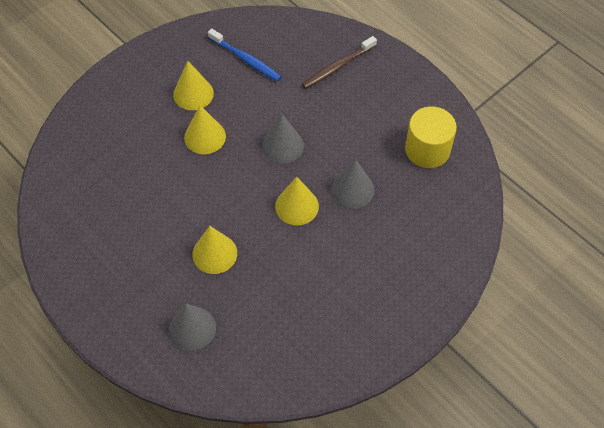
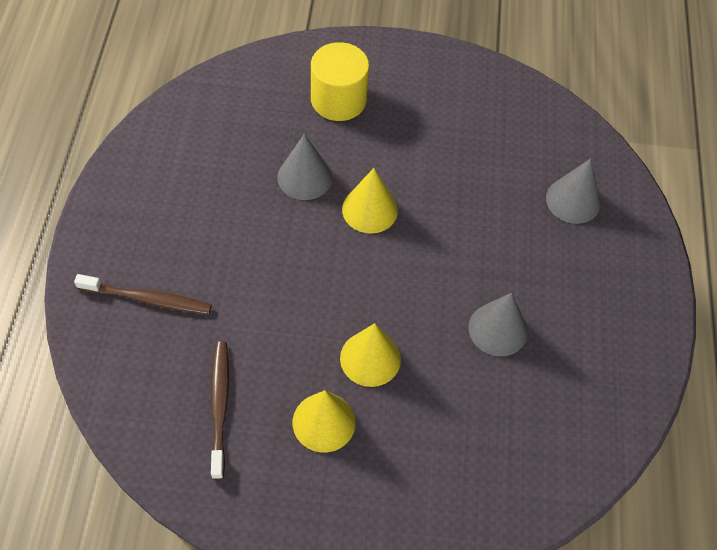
camera: 135 degrees left, 0 degrees up
(214, 253) = (489, 239): yellow cone -> none
(245, 59) = (219, 407): blue toothbrush -> brown toothbrush
(283, 145) = (309, 274): grey cone -> grey cone (498, 329)
(427, 150) = (196, 146): yellow cylinder -> yellow cylinder (338, 100)

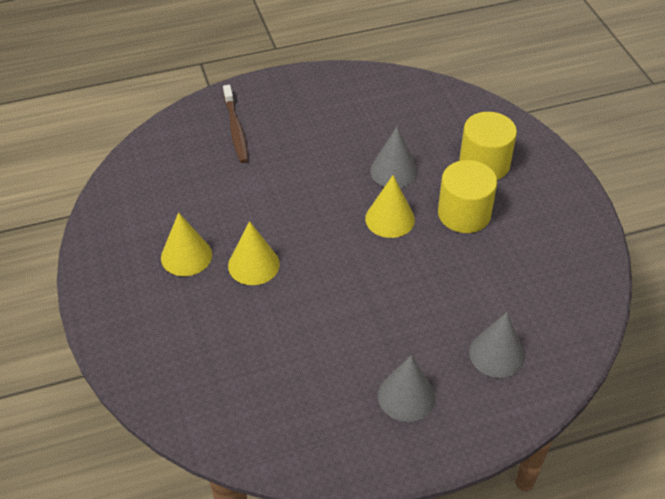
camera: 70 degrees right, 10 degrees down
(219, 407) = (171, 196): brown toothbrush -> none
(395, 146) = (464, 214): none -> yellow cylinder
(498, 329) = (326, 338): grey cone -> grey cone (406, 396)

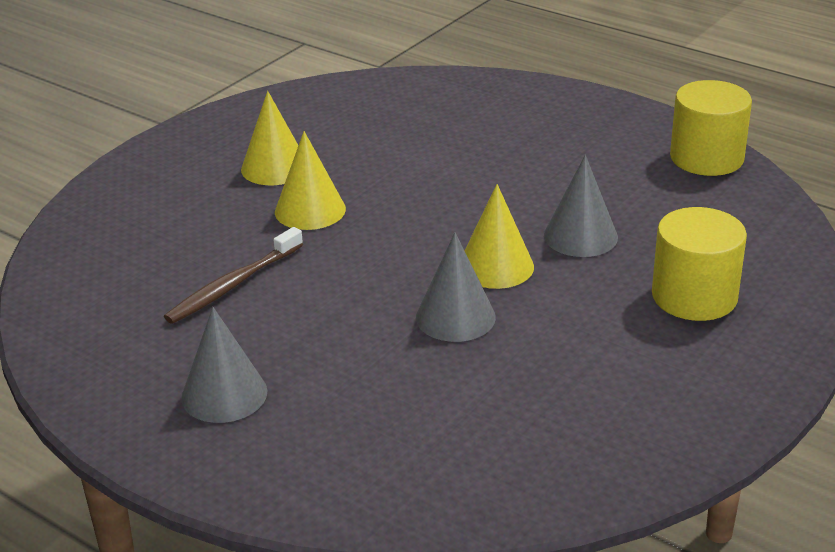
camera: 55 degrees right, 15 degrees down
(235, 129) = (497, 114): brown toothbrush -> brown toothbrush (233, 284)
(464, 214) = (580, 317): yellow cylinder -> yellow cylinder (706, 158)
(497, 354) = (367, 440): grey cone -> grey cone (455, 317)

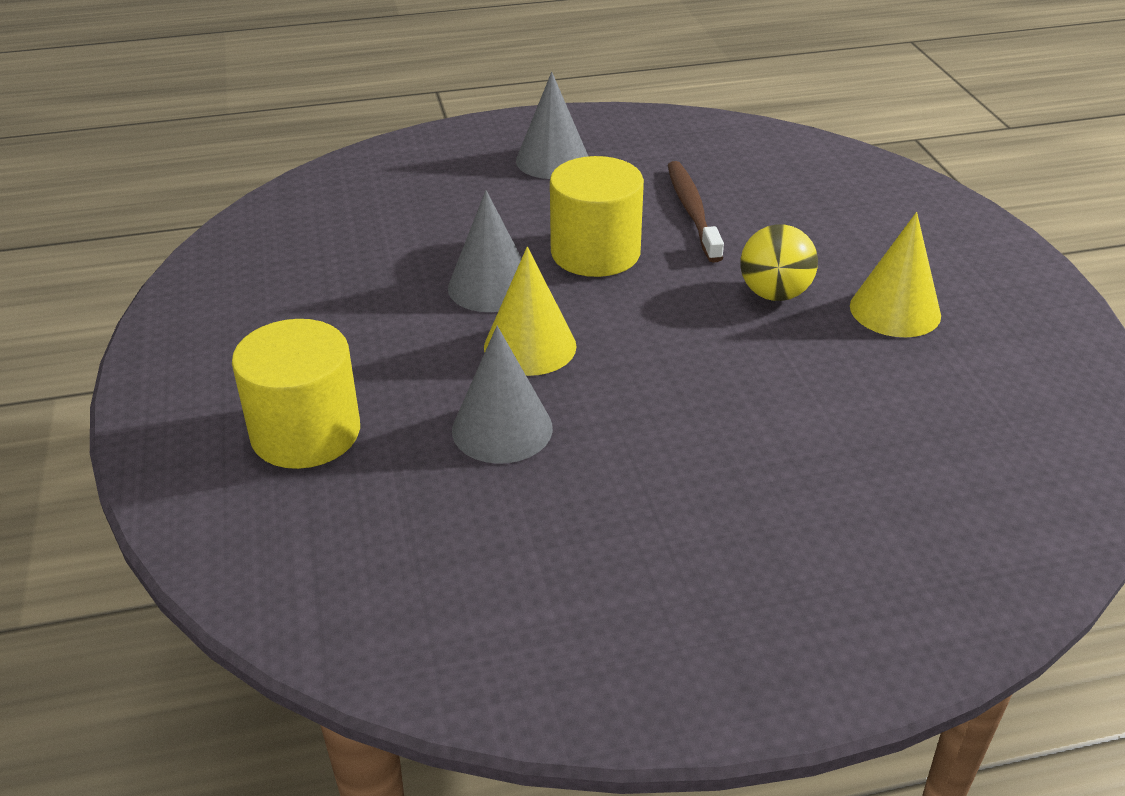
camera: 130 degrees right, 5 degrees up
(310, 210) = (774, 294): yellow cone -> yellow ball
(706, 158) = (513, 666): yellow cylinder -> yellow cylinder (595, 253)

